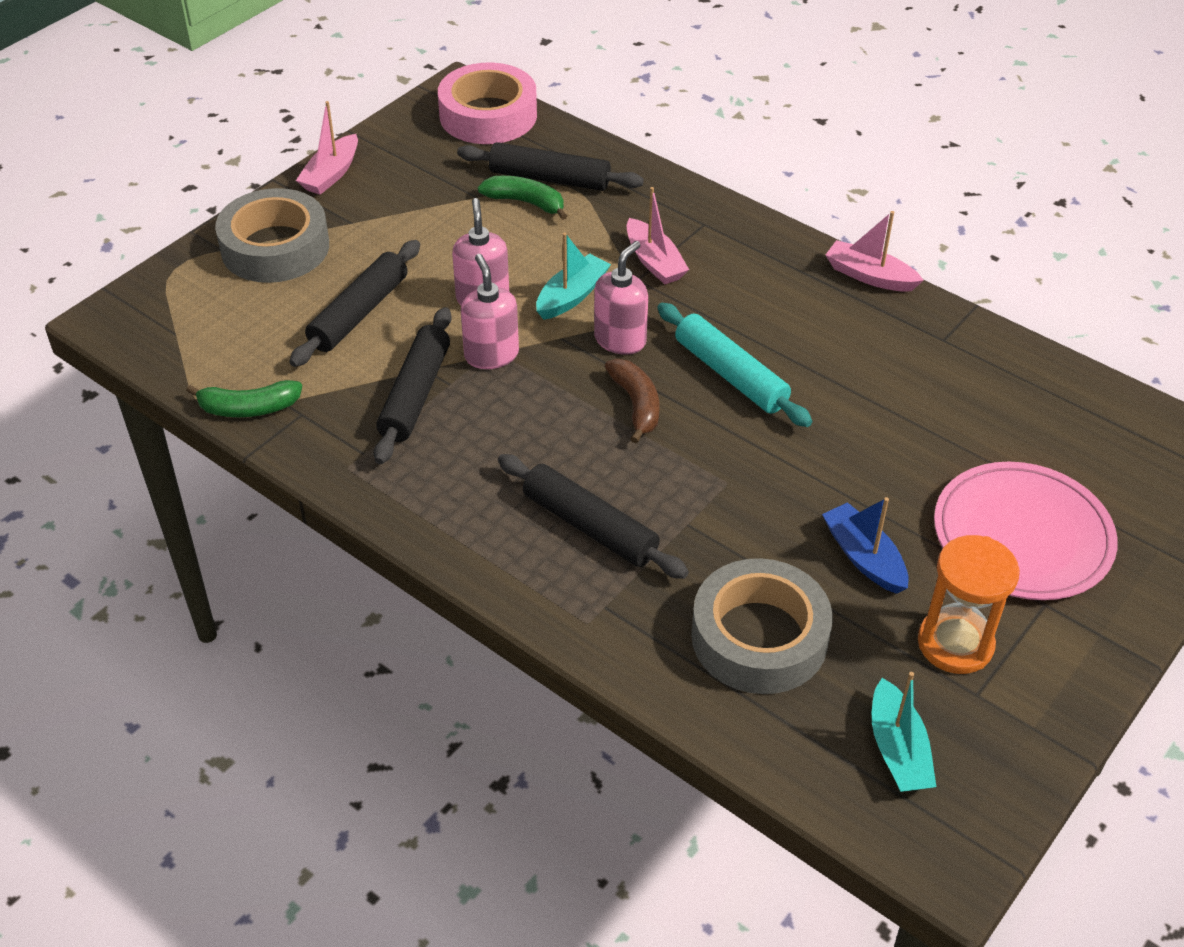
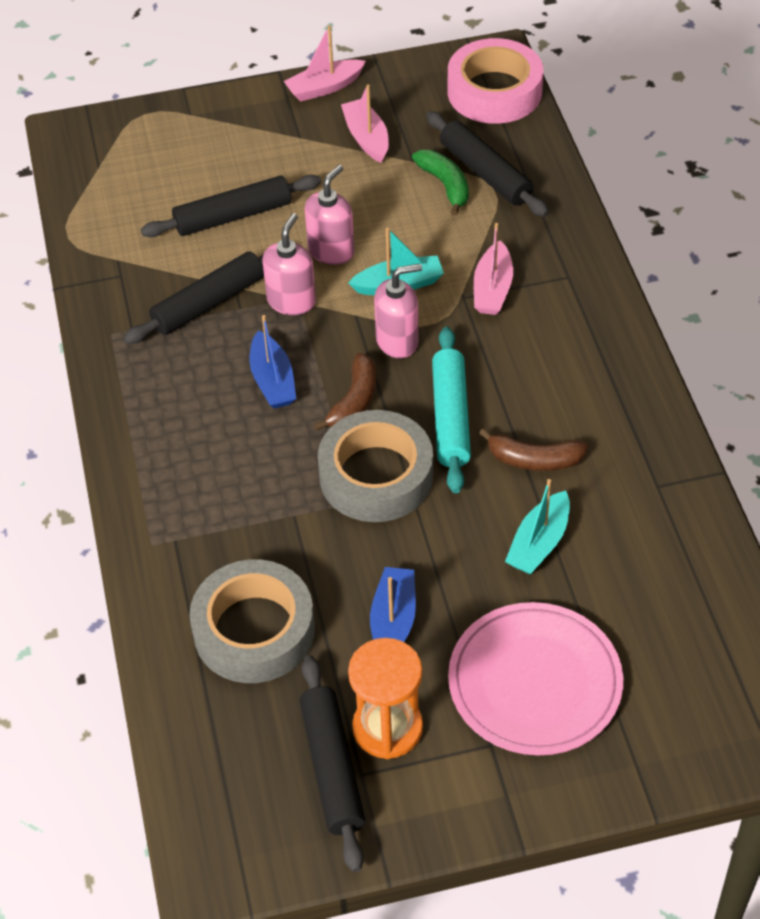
camera: 40 degrees right, 5 degrees up
(248, 408) = (91, 251): green banana -> none
(275, 247) = (227, 131): grey tape -> grey tape (376, 475)
(546, 426) = (273, 380): none -> blue boat
(590, 526) = (225, 475): black rolling pin -> black rolling pin (332, 768)
(832, 371) = (534, 460): none -> brown banana
(869, 276) = (657, 396): pink boat -> pink boat (366, 138)
(898, 750) = (261, 773): turquoise boat -> turquoise boat (539, 543)

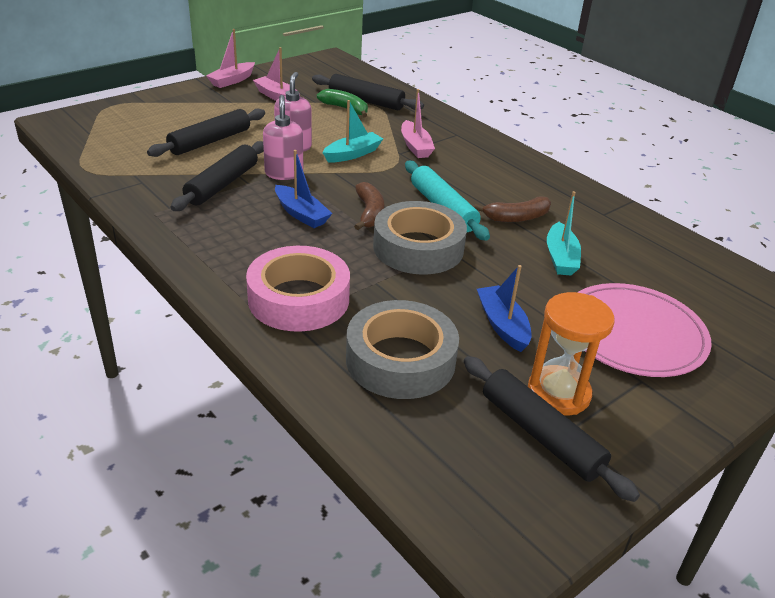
camera: 30 degrees left, 15 degrees down
(397, 341) = (374, 179): pink soap dispenser -> none
(494, 91) = (342, 70): pink tape -> pink tape (299, 299)

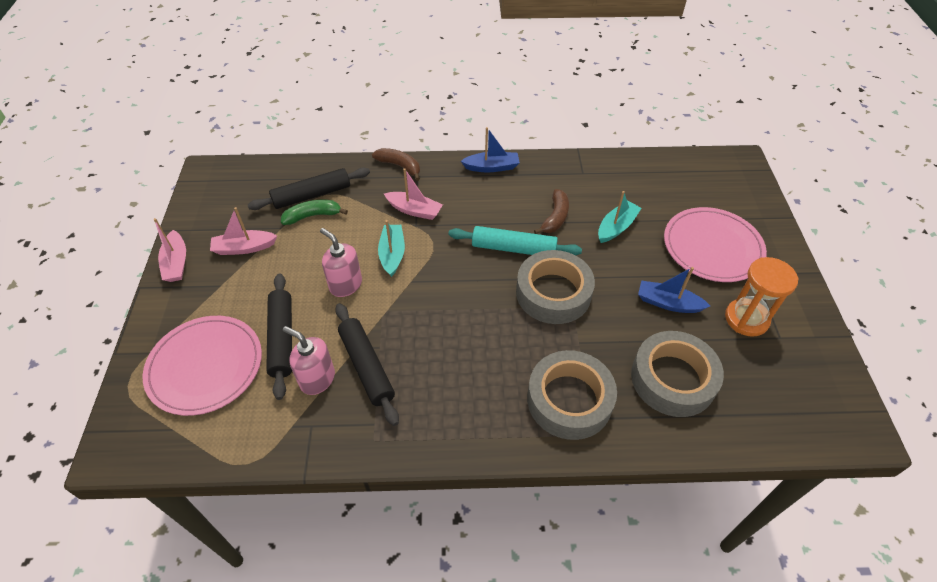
camera: 50 degrees left, 15 degrees up
(153, 124) = (205, 366): none -> pink plate
(284, 173) = (384, 315): pink soap dispenser -> pink soap dispenser (317, 379)
(299, 299) = (569, 400): pink tape -> grey tape
(301, 214) = (456, 337): blue boat -> blue boat (492, 167)
(369, 213) = (487, 294): brown banana -> brown banana (399, 166)
(540, 435) = (777, 351): black rolling pin -> none
(561, 258) = (616, 227): turquoise boat -> turquoise boat turned 90 degrees counterclockwise

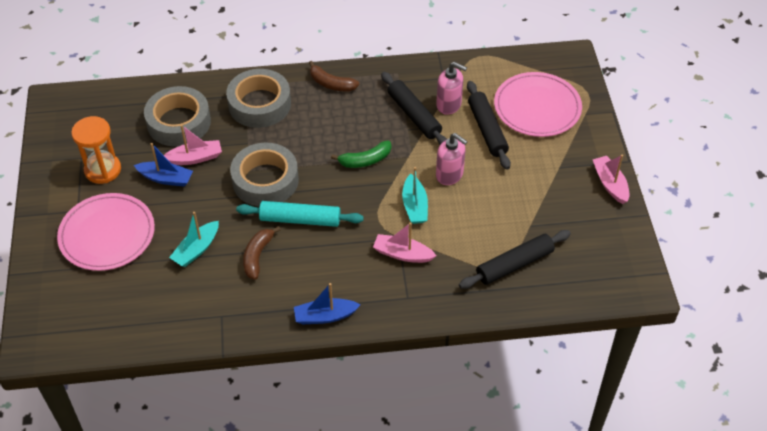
camera: 175 degrees right, 0 degrees up
(244, 248) = (556, 202): pink boat -> pink boat (195, 158)
(313, 216) = (504, 240): green banana -> green banana (365, 160)
(399, 166) = (430, 310): brown banana -> brown banana (331, 84)

